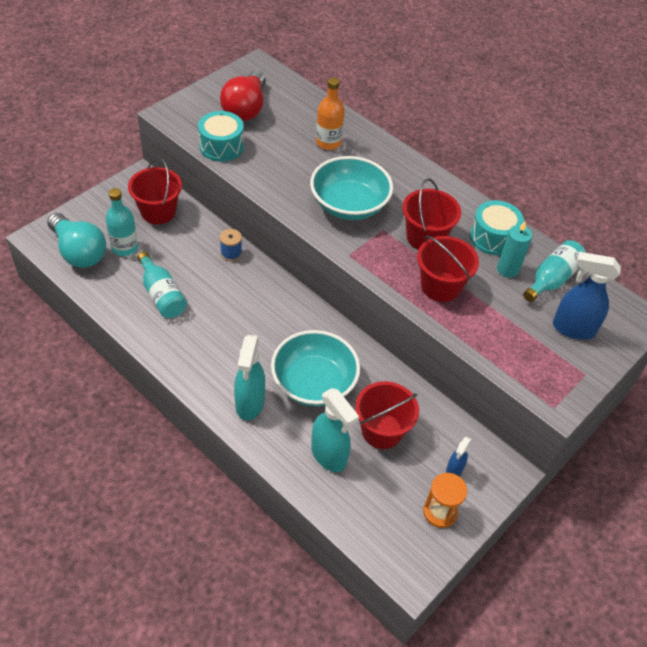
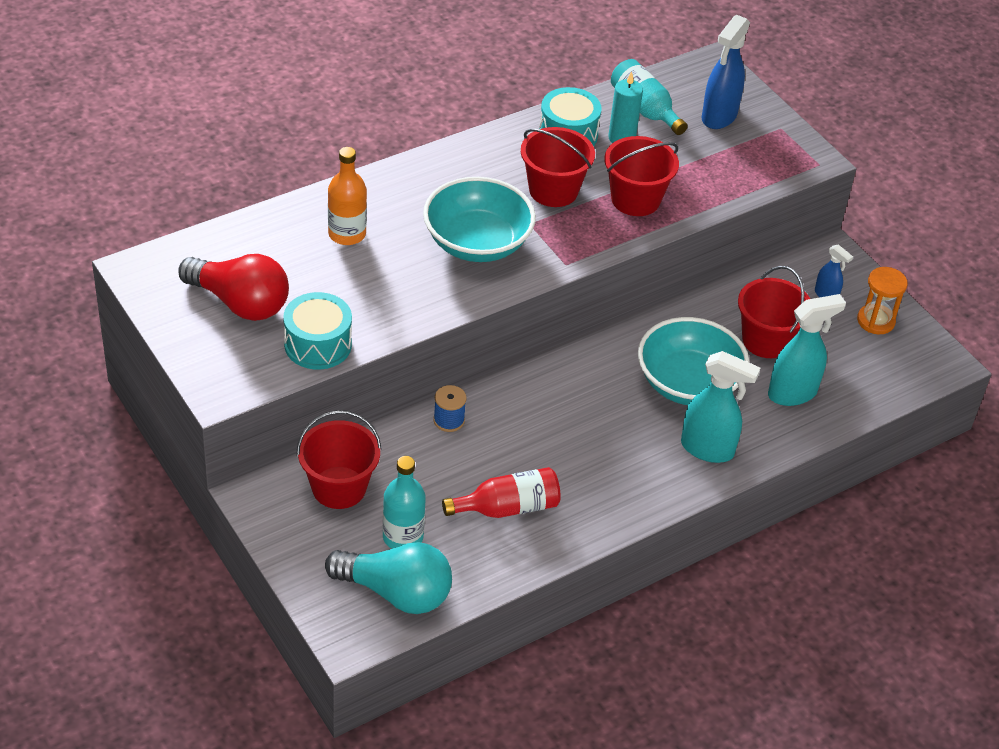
camera: 75 degrees left, 5 degrees down
(79, 252) = (396, 592): turquoise light bulb -> turquoise light bulb turned 45 degrees clockwise
(162, 295) = (508, 507): turquoise bottle -> red bottle

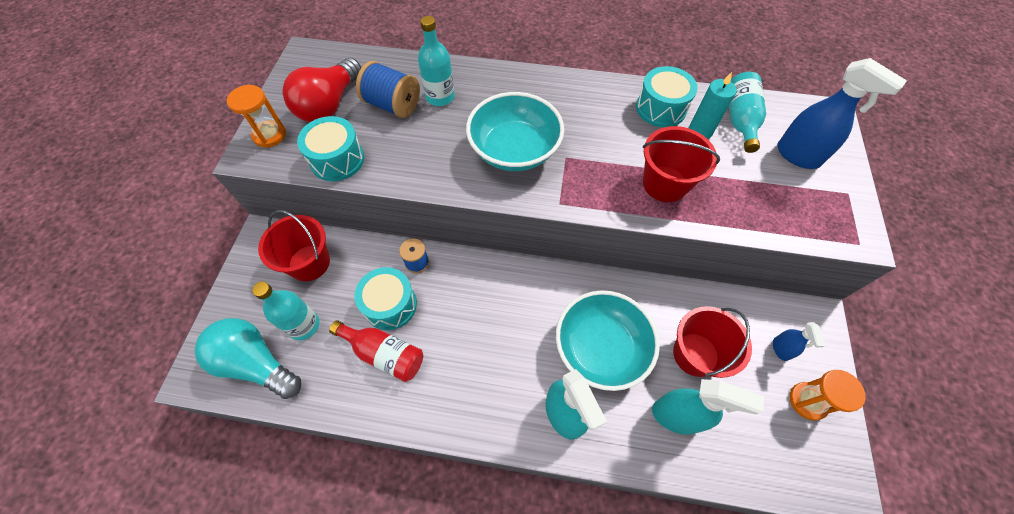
camera: 45 degrees right, 15 degrees up
(216, 364) = (269, 135): none -> orange hourglass
(240, 303) = (329, 105): red light bulb -> red light bulb turned 45 degrees clockwise
(308, 267) = (393, 105): none -> blue spool
(347, 234) = (440, 97): orange bottle -> turquoise bottle
(396, 592) = (256, 363): turquoise light bulb -> turquoise light bulb turned 150 degrees clockwise
(466, 469) = (390, 305): none -> turquoise drum
(553, 190) = (608, 142): red bucket -> none
(719, 117) = (798, 156): blue spray bottle -> blue spray bottle turned 120 degrees counterclockwise

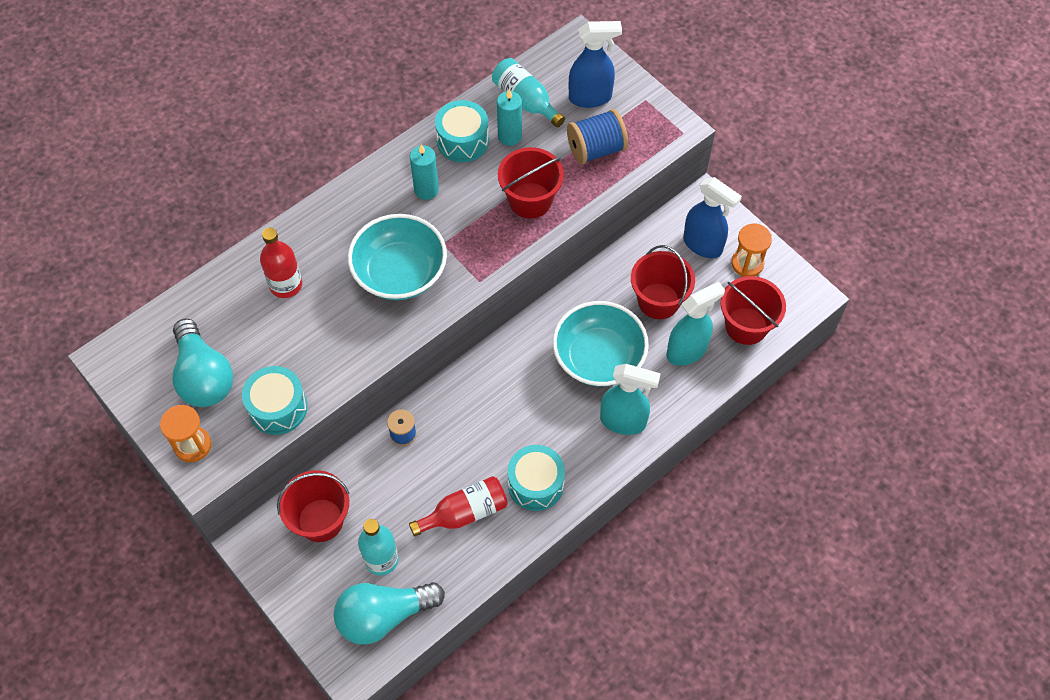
camera: 50 degrees left, 0 degrees up
(329, 105) = (204, 376): red light bulb -> turquoise light bulb
(390, 305) = (424, 480): turquoise drum -> turquoise drum (536, 484)
(393, 105) = (257, 327): blue spool -> blue spool (596, 149)
(440, 97) = (286, 285): turquoise bottle -> red bottle
(597, 117) = (426, 190): none -> turquoise candle
(752, 450) = (746, 326): none -> red bucket
(780, 349) = (703, 245): blue spray bottle -> blue spray bottle, size x1.87

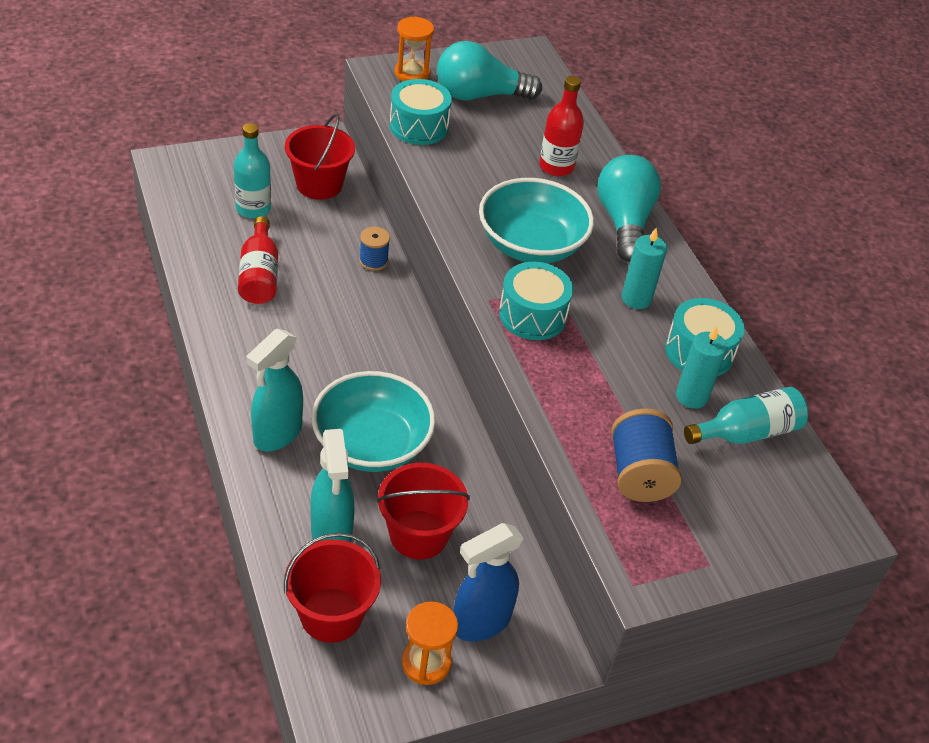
camera: 105 degrees right, 15 degrees down
(384, 616) = (199, 194): turquoise light bulb -> turquoise light bulb (624, 222)
(530, 200) = (583, 380): red bucket -> none
(536, 484) = (253, 335): turquoise drum -> turquoise drum (532, 315)
(590, 97) = (732, 502): blue spray bottle -> none

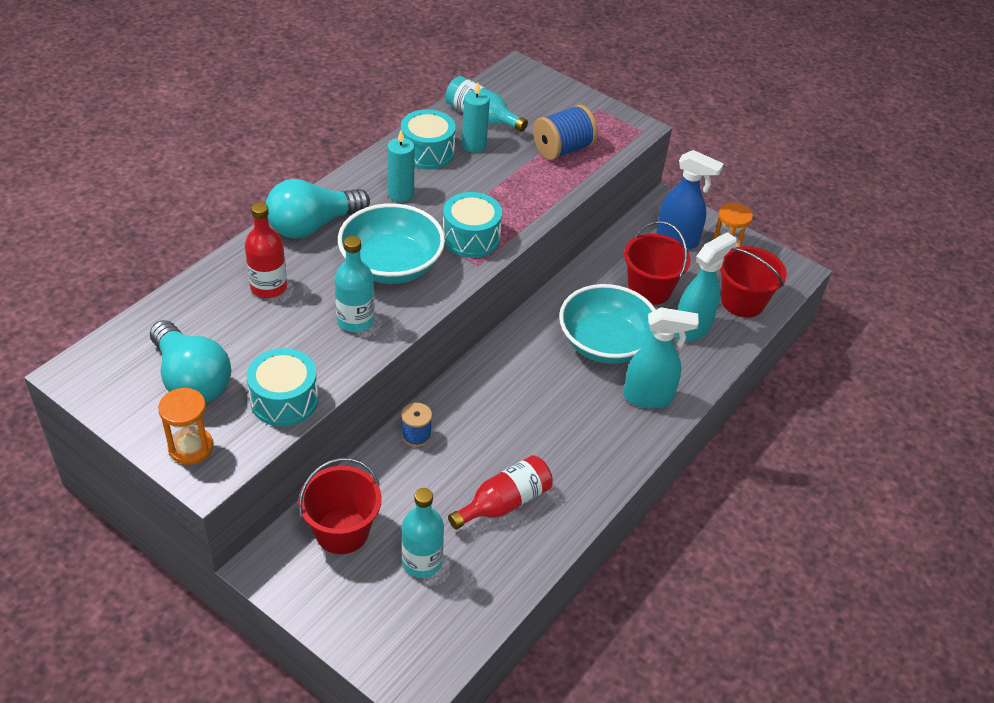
camera: 120 degrees left, 0 degrees up
(476, 194) = (355, 320): none -> turquoise bottle

